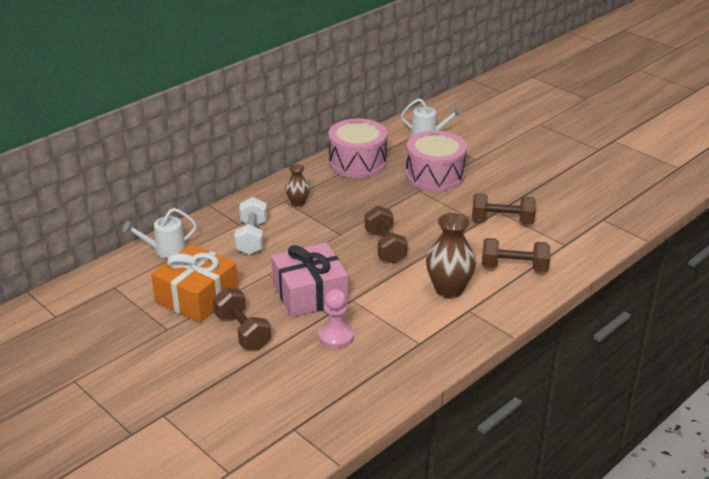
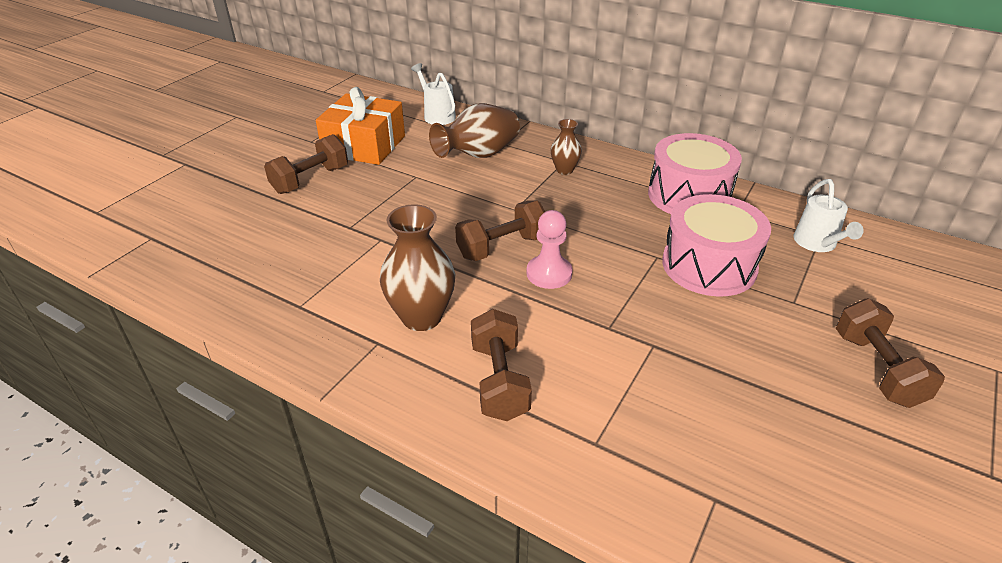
camera: 75 degrees right, 5 degrees up
(252, 238) = (478, 155): white dumbbell -> brown vase
(310, 293) = (385, 208): pink gift -> none
(336, 336) = (307, 239): pink pawn -> pink pawn (549, 273)
(502, 221) = (626, 353): brown dumbbell -> brown dumbbell (877, 369)

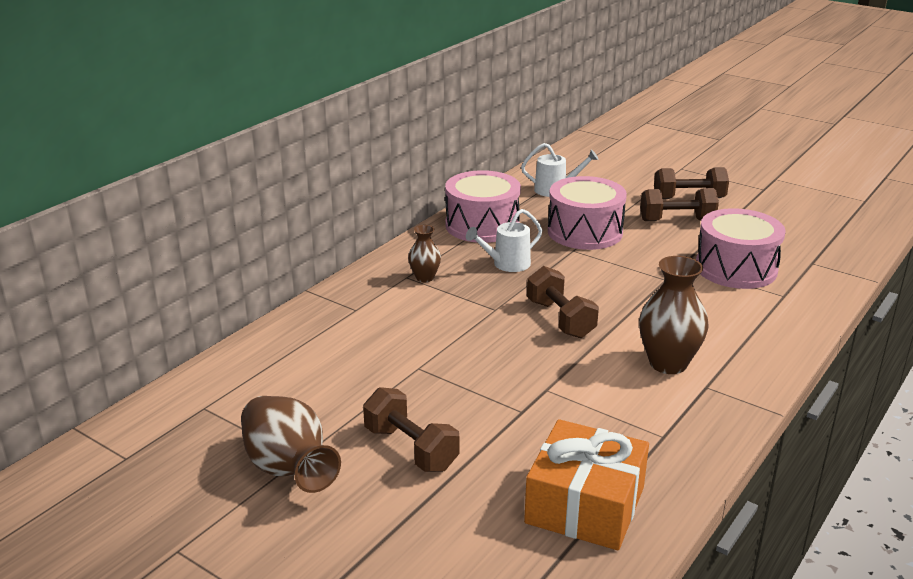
camera: 85 degrees left, 10 degrees down
(364, 145) = (329, 408): orange gift -> orange gift (585, 505)
(437, 115) = (264, 352): white watering can -> white watering can (506, 264)
(478, 155) = (379, 325): brown vase -> brown vase (289, 469)
(499, 381) = (736, 328): brown dumbbell -> brown dumbbell (676, 220)
(549, 273) = (600, 298): pink pawn -> none
(661, 399) = (736, 268): none -> pink drum

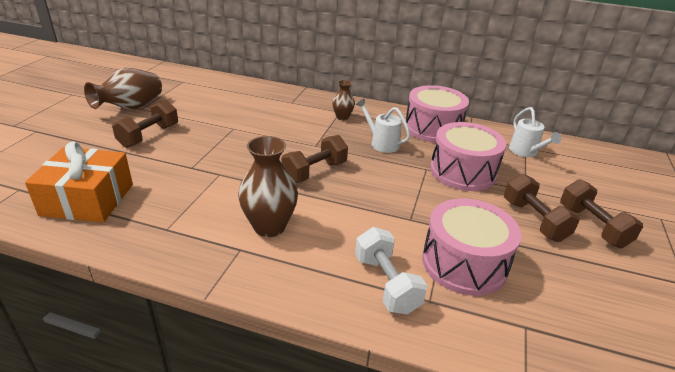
camera: 70 degrees right, 5 degrees up
(762, 311) = (386, 284): none -> white dumbbell

